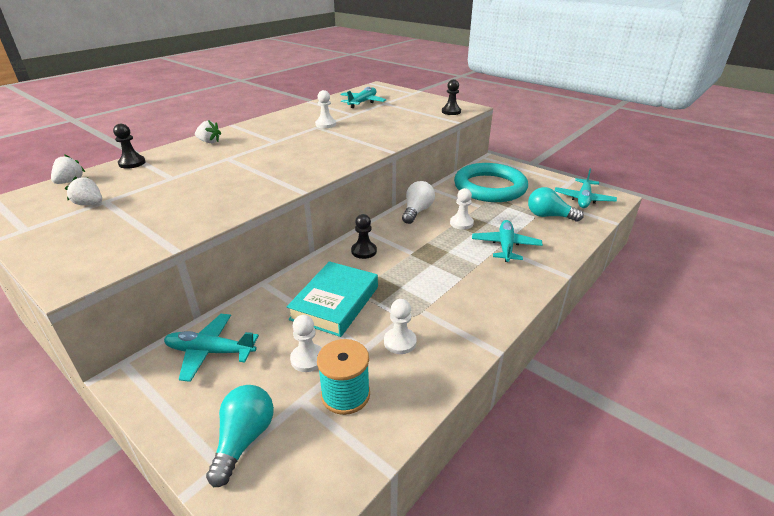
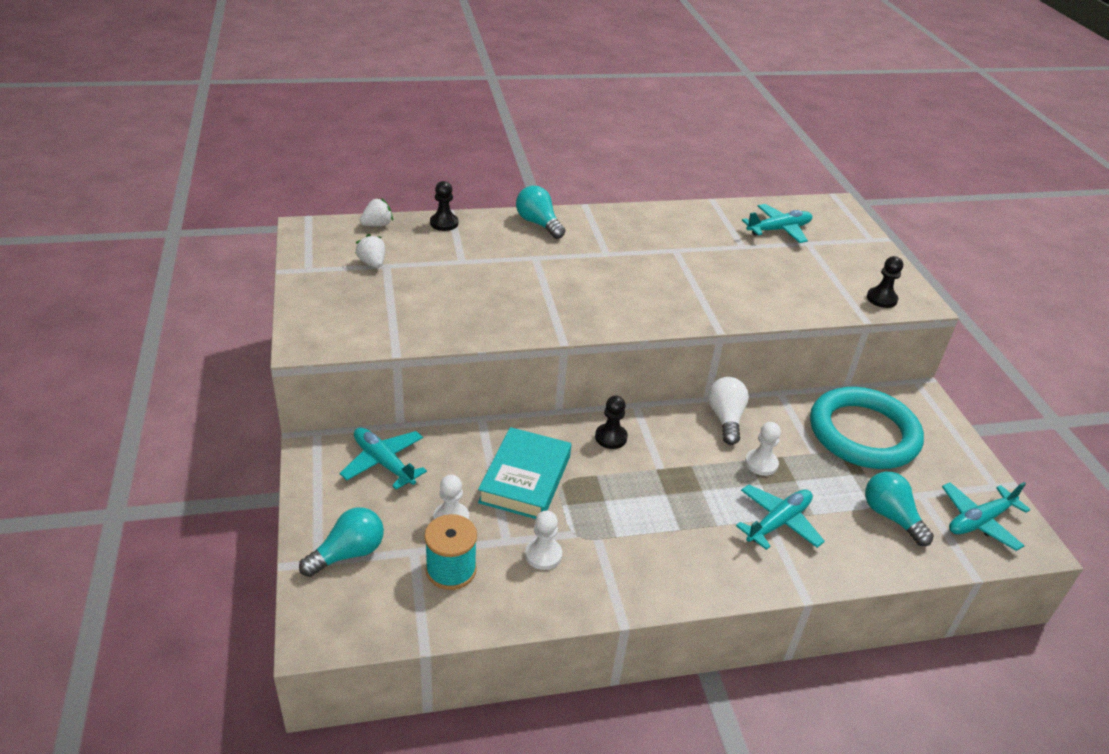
camera: 35 degrees right, 5 degrees up
(209, 142) = (538, 223): white strawberry -> turquoise light bulb
(325, 124) = (689, 251): white pawn -> none
(335, 303) = (525, 479): turquoise book -> turquoise book turned 45 degrees counterclockwise
(417, 211) = (725, 419): white light bulb -> white light bulb turned 60 degrees counterclockwise

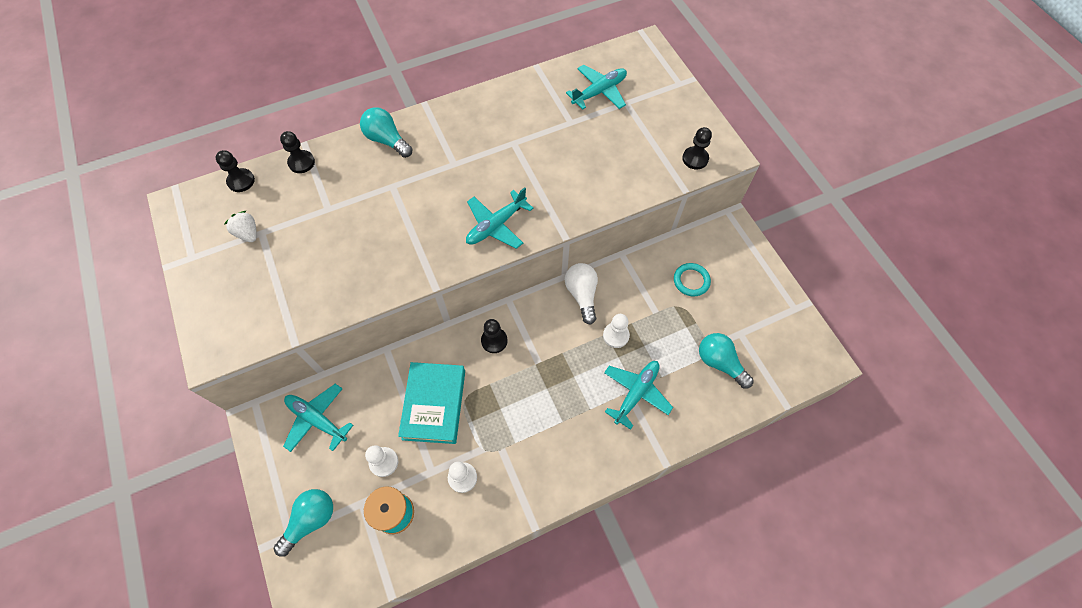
camera: 10 degrees left, 25 degrees up
(377, 225) = (241, 181): white strawberry -> black pawn
(863, 433) = (691, 281): turquoise ring -> turquoise ring, size x0.41
(979, 521) = (785, 348): turquoise plane -> turquoise plane (496, 225)

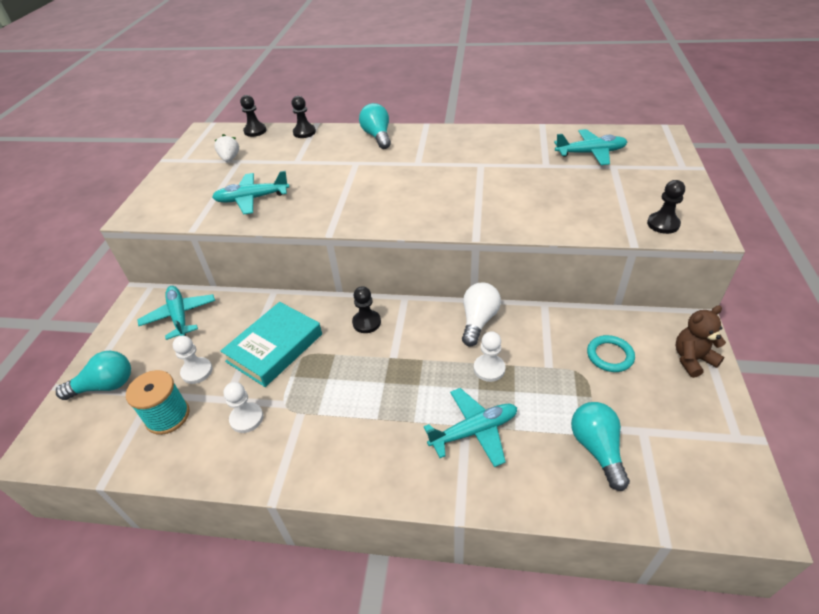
camera: 35 degrees right, 20 degrees down
(496, 225) = (418, 211): turquoise plane -> turquoise plane (252, 199)
(744, 257) = (692, 359): none -> brown teddy bear

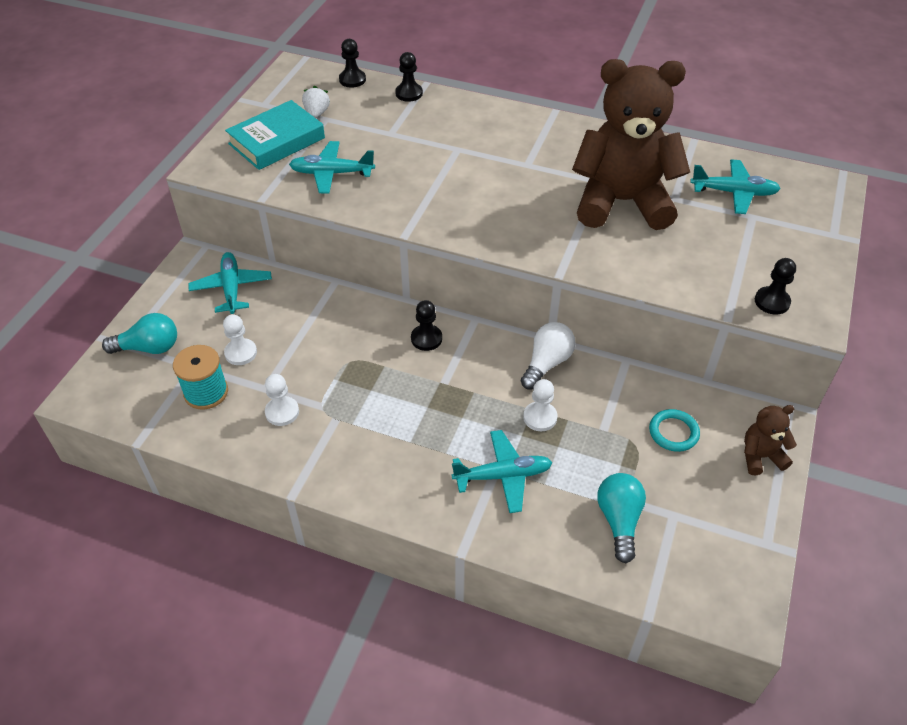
camera: 10 degrees right, 5 degrees up
(274, 348) = (324, 345): turquoise book -> turquoise book (276, 141)
(377, 136) = (492, 117): turquoise light bulb -> none
(505, 175) = (622, 202): none -> brown teddy bear

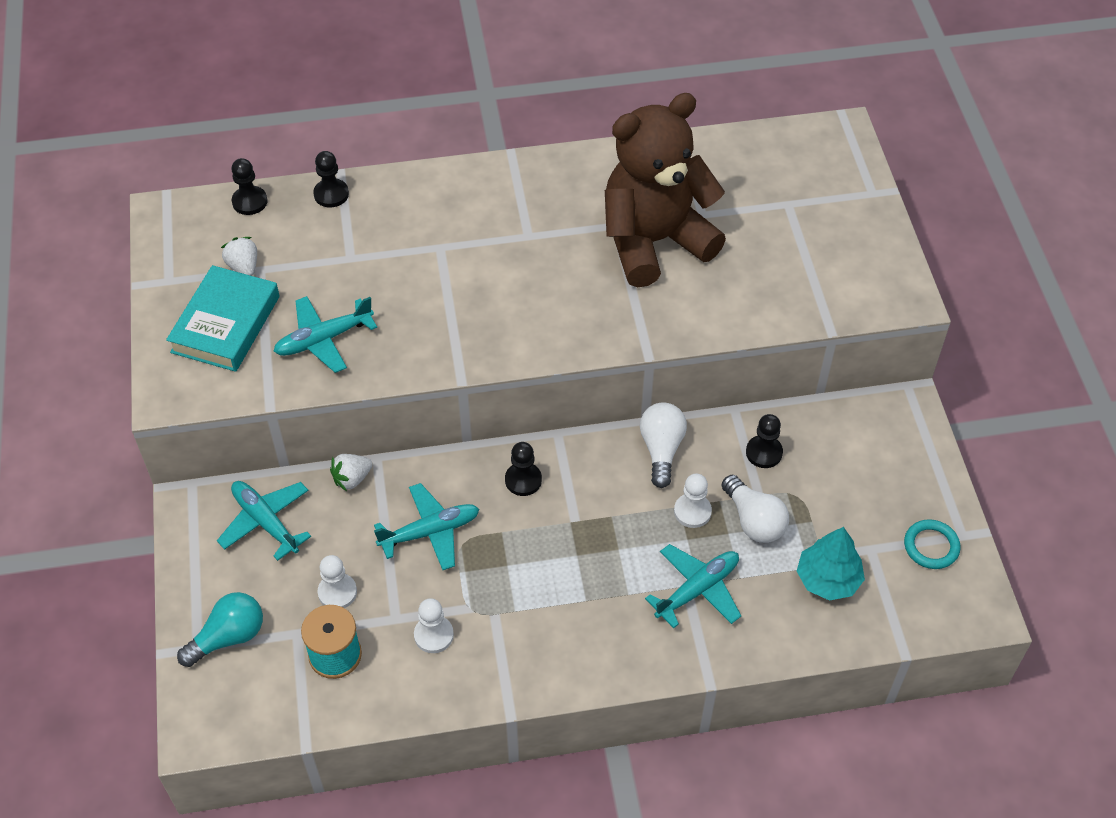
camera: 30 degrees left, 5 degrees up
(309, 286) = (352, 479): none -> white strawberry
(586, 447) = (754, 520): none -> white light bulb
(619, 520) = (828, 579): turquoise light bulb -> turquoise tree
(673, 432) = (823, 466): turquoise ring -> turquoise ring (931, 546)
(734, 193) = (755, 182): turquoise plane -> turquoise plane (430, 532)
(760, 456) = (911, 452): brown teddy bear -> none
(772, 302) = (860, 296): black pawn -> black pawn (764, 453)

